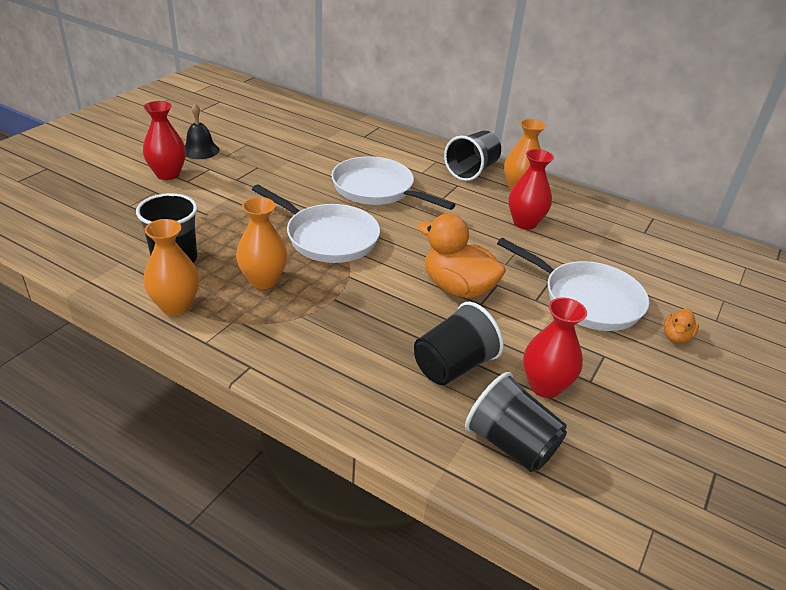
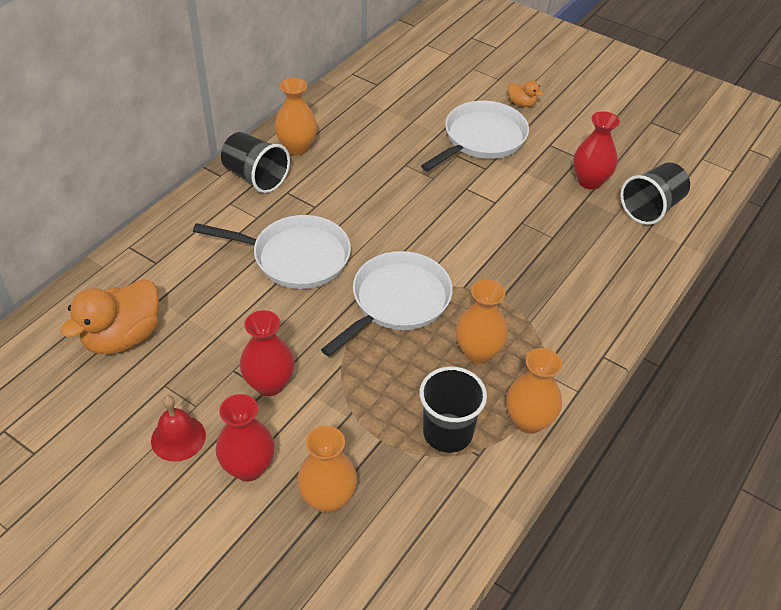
camera: 85 degrees left, 10 degrees up
(130, 204) = (328, 498): none -> orange vase
(200, 150) = (178, 438): black bell -> red bell
(377, 189) = (295, 257): white pan -> white pan turned 120 degrees counterclockwise
(453, 366) = (578, 228): black cup -> none
(457, 288) = (474, 213): orange duck -> orange duck (123, 337)
(525, 223) = (363, 154): red vase -> red vase (269, 384)

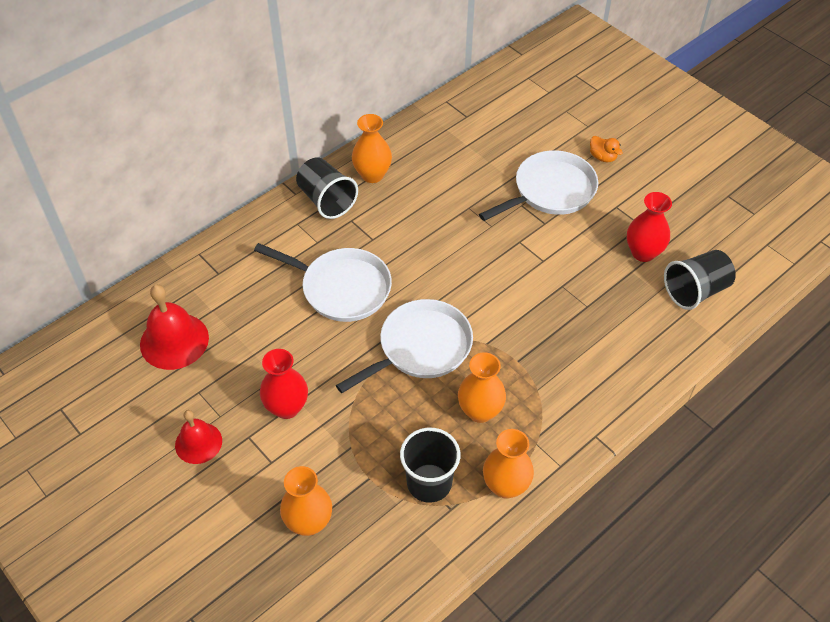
camera: 15 degrees right, 5 degrees up
(123, 337) = (174, 341): orange duck -> red bell
(248, 467) = (249, 481): red vase -> none

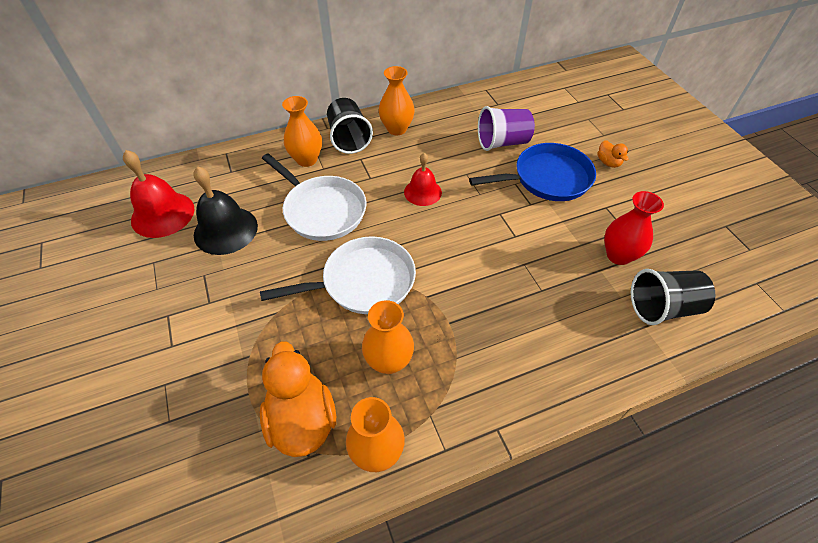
camera: 20 degrees right, 0 degrees up
(198, 443) = (123, 306): red bell -> red bell (422, 192)
(253, 337) = (225, 230): none -> black bell
(287, 407) = (216, 299): red vase -> none
(309, 522) = (167, 419): orange vase -> orange vase (307, 159)
(429, 483) = (302, 420): black cup -> orange duck
(490, 162) = (502, 142): none -> purple cup
(550, 191) = (547, 178): white pan -> blue pan

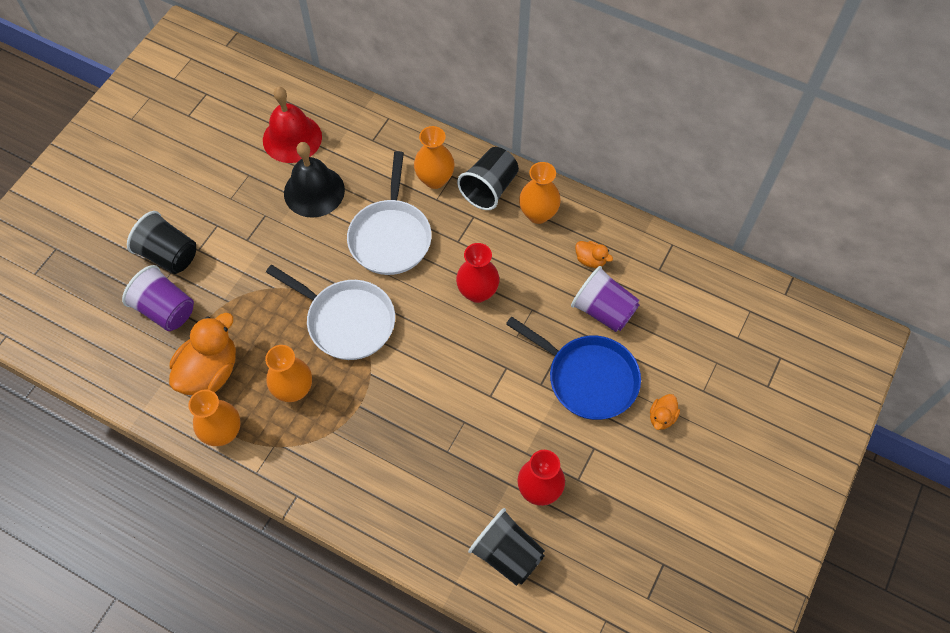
camera: 50 degrees right, 10 degrees up
(146, 374) = (169, 255): none -> black cup
(196, 416) = (165, 310): none -> purple cup
(422, 192) = (477, 292): red bell -> red vase
(458, 126) = (590, 260): none -> orange duck

